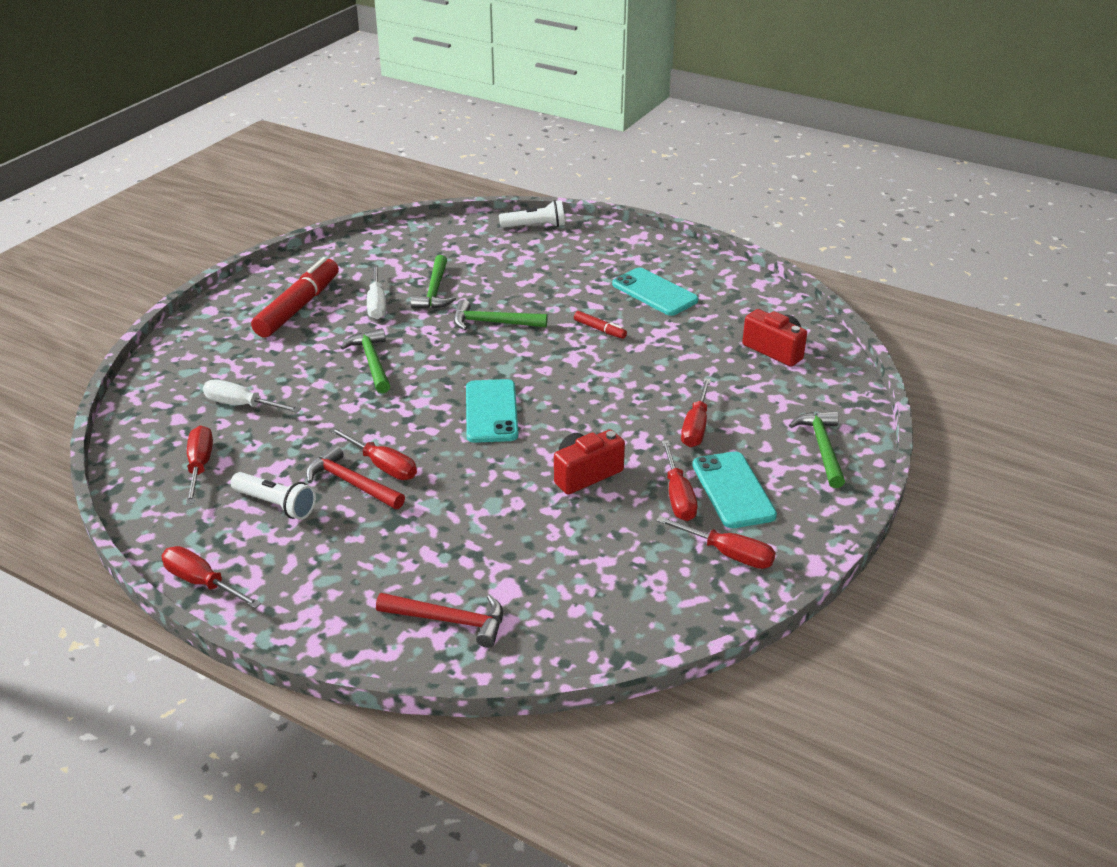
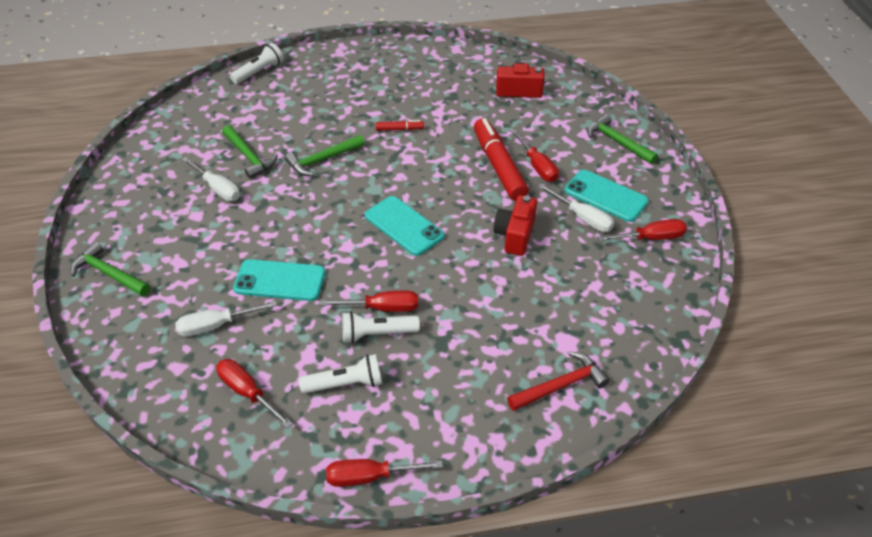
camera: 40 degrees left, 10 degrees up
(298, 307) = (156, 222): red marker -> red marker (498, 166)
(351, 483) = (377, 334): red hammer -> white flashlight
(372, 362) = (273, 235): green hammer -> green hammer (109, 273)
(654, 292) = (401, 85): turquoise phone -> turquoise phone (280, 280)
(678, 496) = (582, 218): red screwdriver -> white screwdriver

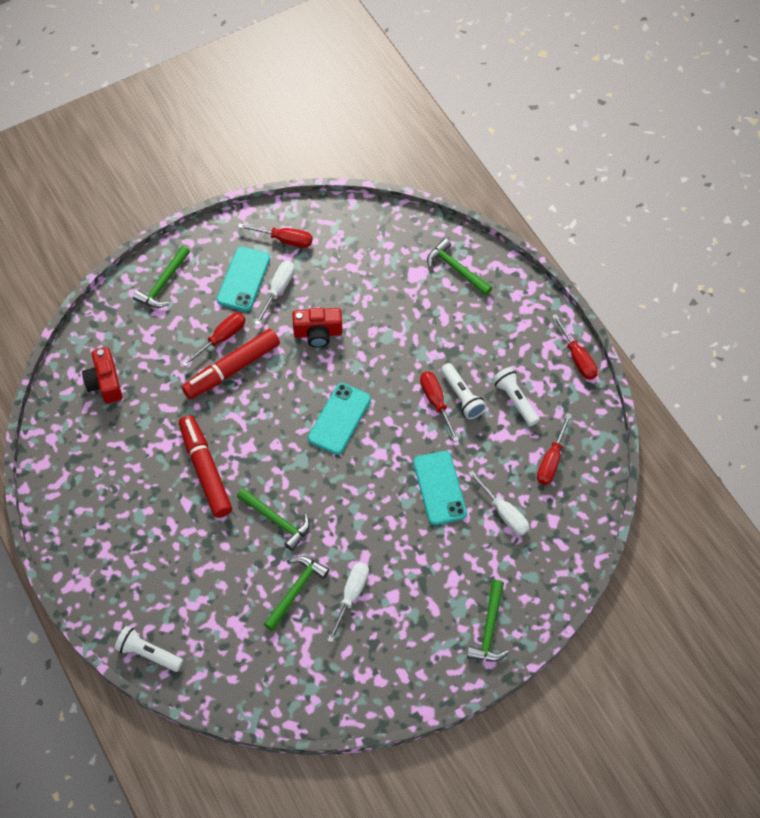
camera: 110 degrees left, 15 degrees up
(399, 129) = (205, 470): red marker -> red marker, size x2.22
(561, 385) = (456, 269): red hammer -> green hammer
(650, 238) = (284, 239): red screwdriver -> red screwdriver turned 135 degrees clockwise

